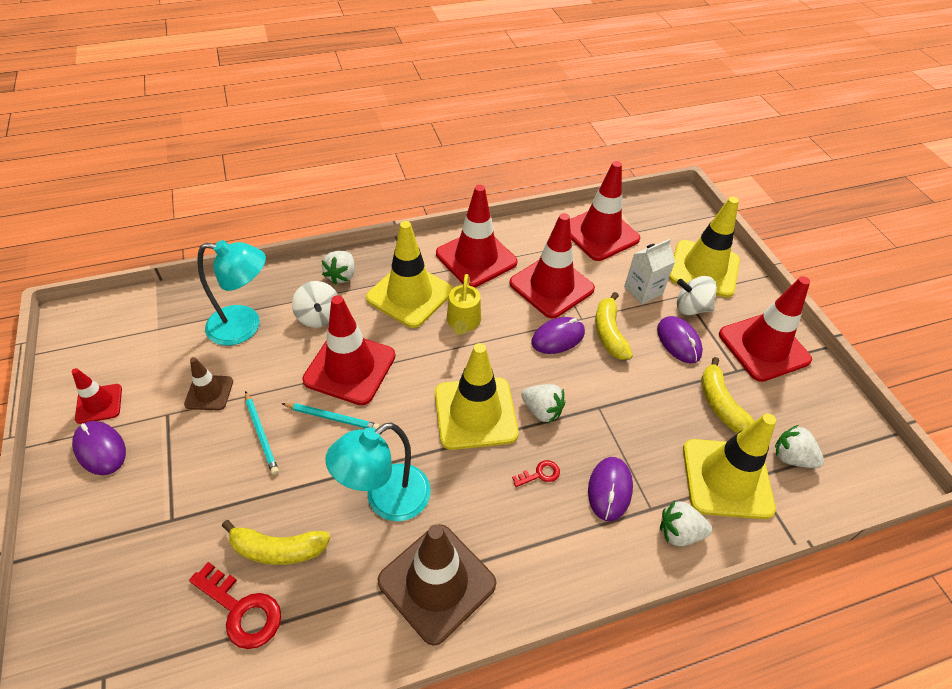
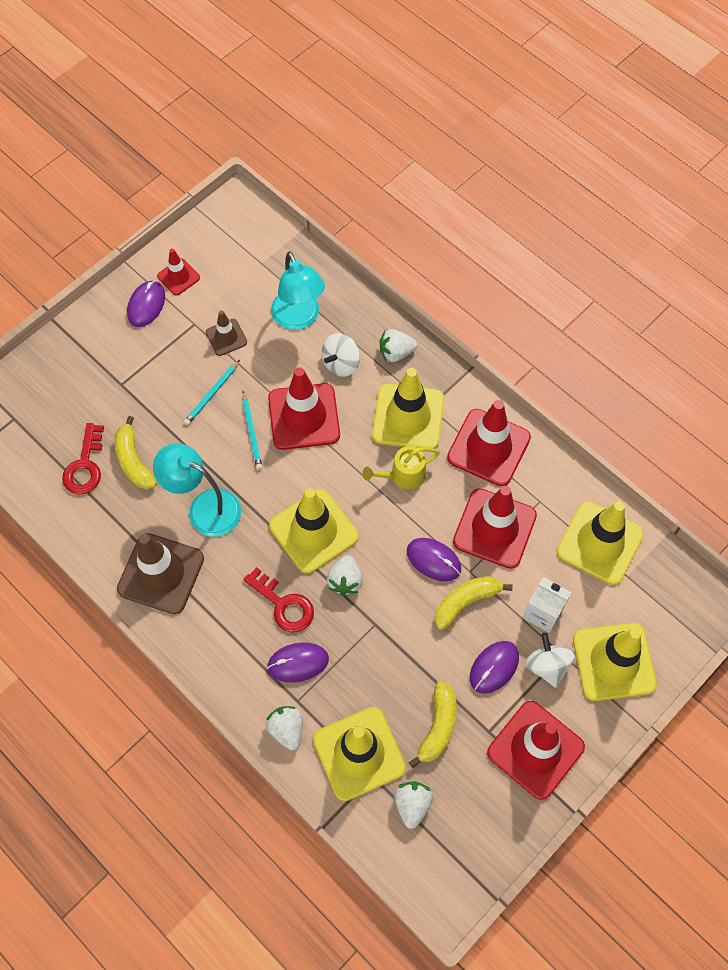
camera: 65 degrees right, 15 degrees up
(540, 474) = (283, 605): red key -> red key, size x1.89
(600, 233) = (600, 543): red traffic cone -> yellow traffic cone
(720, 404) = (438, 727): yellow banana -> yellow banana turned 150 degrees clockwise

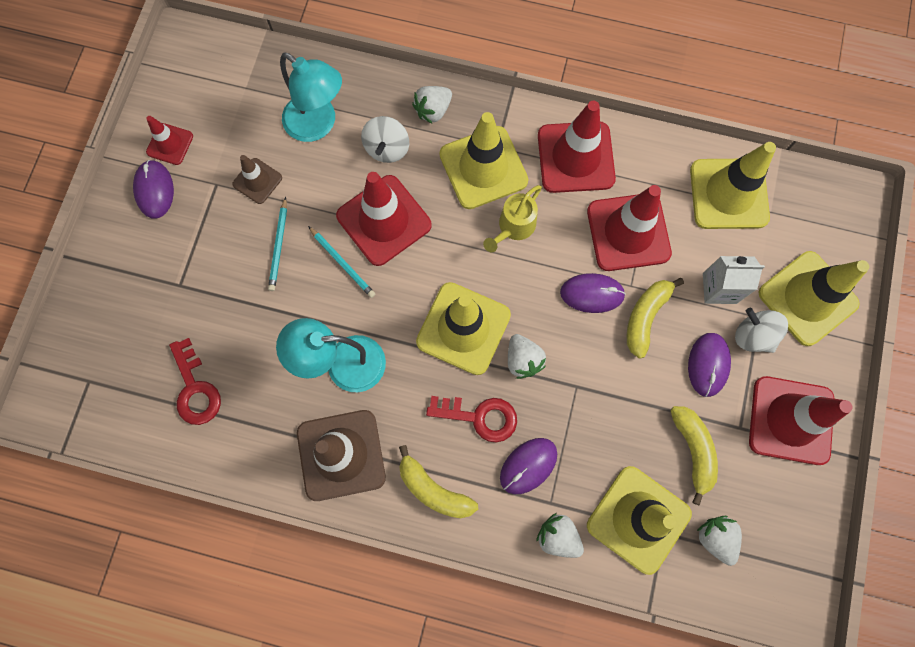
camera: 30 degrees left, 10 degrees up
(133, 461) = (242, 356): yellow banana -> yellow banana (433, 489)

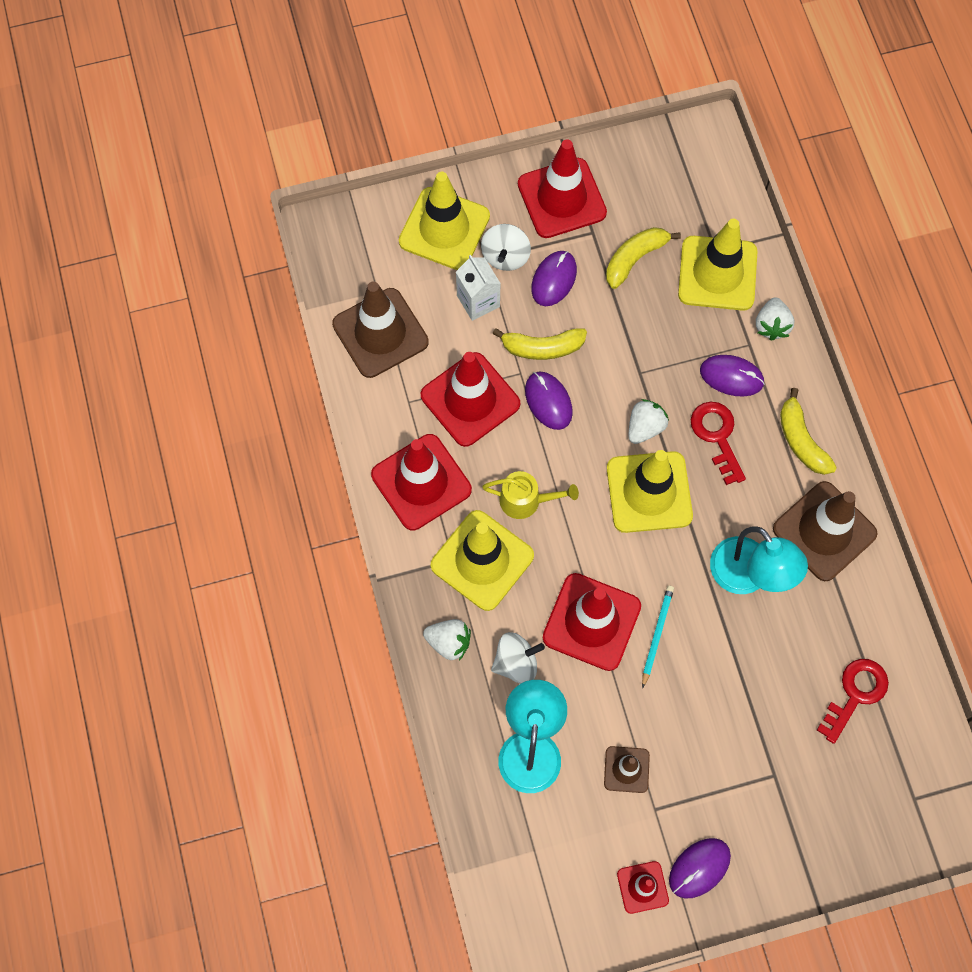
camera: 120 degrees left, 5 degrees down
(279, 246) = (677, 705): turquoise pencil -> none
(433, 489) = (801, 440): yellow banana -> yellow banana turned 150 degrees clockwise
(708, 365) = (554, 279): purple mouse -> purple mouse turned 45 degrees counterclockwise
(715, 538) = (694, 212): white strawberry -> none
(728, 194) = (380, 333): yellow traffic cone -> brown traffic cone

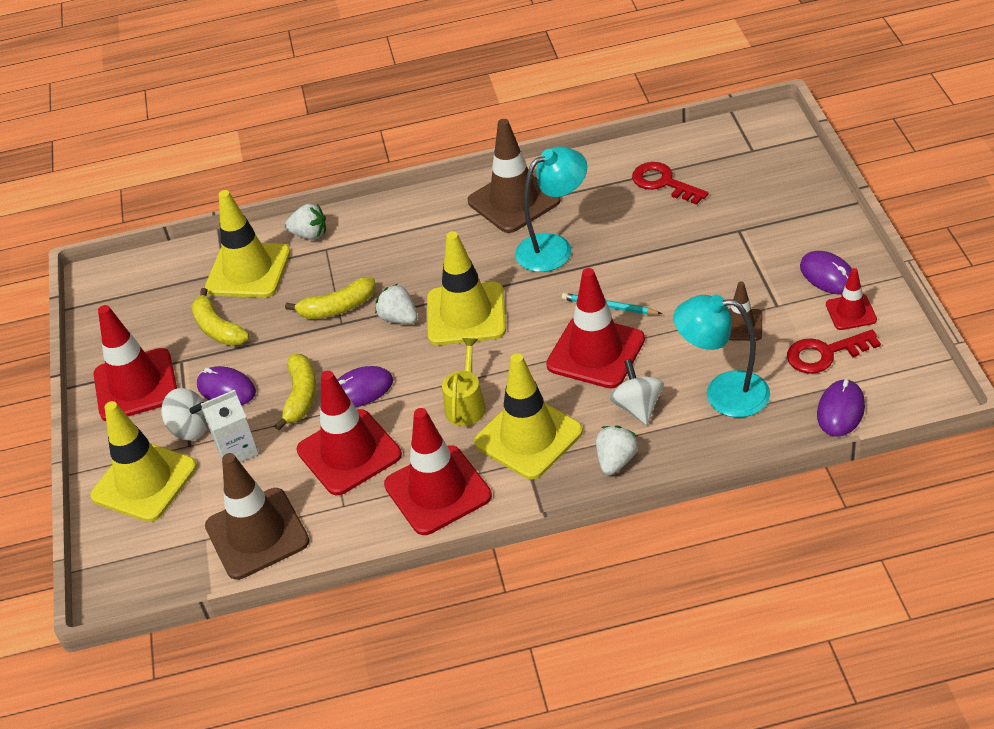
camera: 80 degrees left, 25 degrees down
(717, 436) = (415, 269): red key -> red key (825, 354)
(731, 376) = (356, 260): purple mouse -> purple mouse (840, 410)
(801, 440) = (426, 215): yellow banana -> yellow banana (337, 308)

